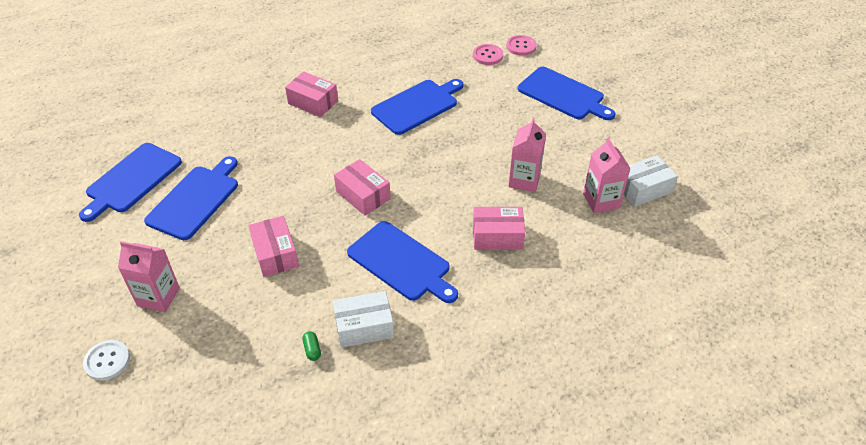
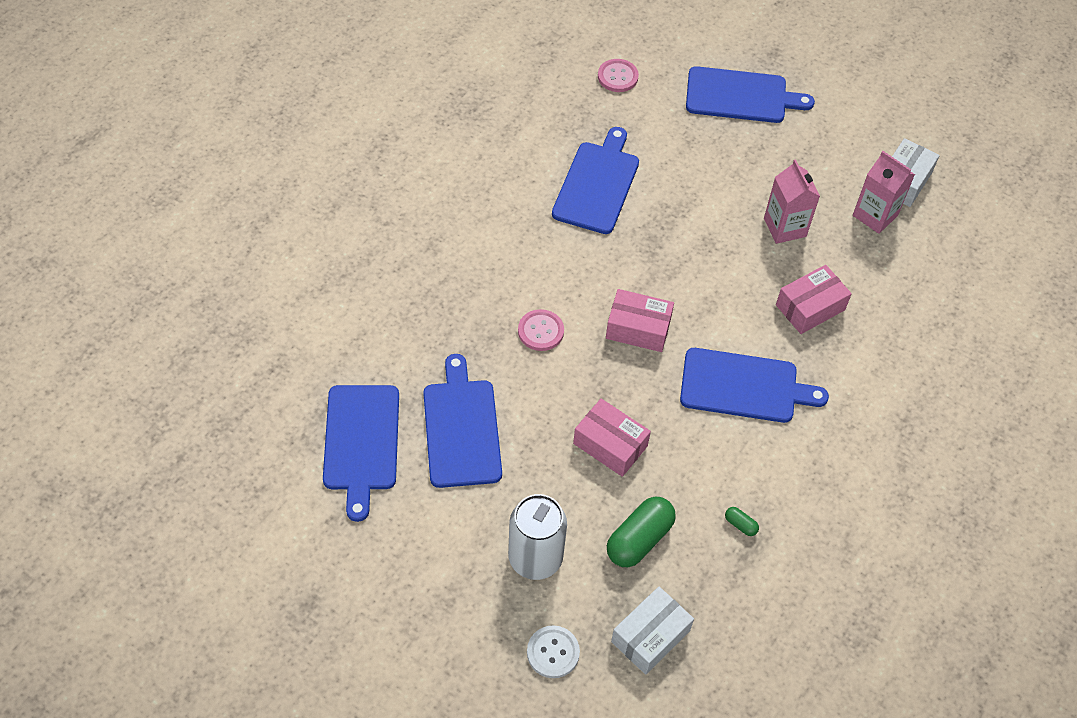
camera: 35 degrees left, 10 degrees up
(158, 297) = (535, 558): pink carton -> white can
(234, 321) = (639, 539): none -> green capsule
(313, 102) = (474, 235): pink box -> none
(364, 327) = (768, 474): white box -> white box (650, 636)
(521, 46) = (644, 46): pink button -> pink button (540, 331)

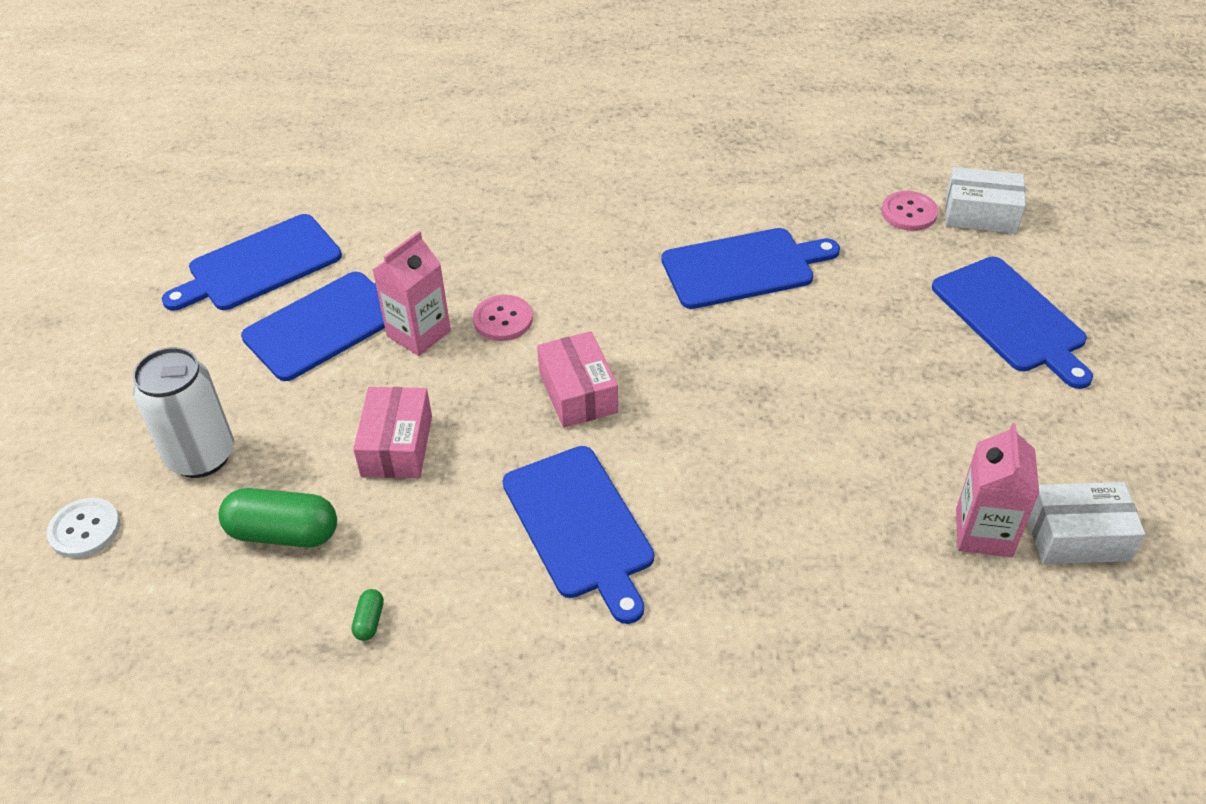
camera: 60 degrees right, 10 degrees down
(650, 636) = (153, 608): white box -> white box (980, 214)
(785, 227) = (861, 451): pink carton -> pink carton (418, 333)
(810, 307) = (763, 534): pink box -> none

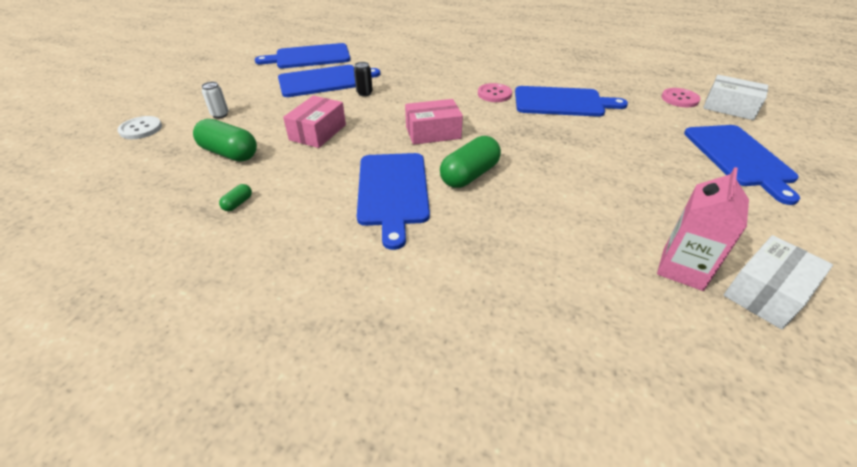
camera: 20 degrees right, 5 degrees down
(201, 456) = (220, 115): white can -> white can, size x0.45
(418, 333) = (364, 93): pink carton -> black can
(503, 319) = (412, 96): pink button -> pink button (494, 94)
(578, 392) = (433, 132): pink box -> pink box turned 75 degrees clockwise
(672, 462) = (470, 175): none -> green capsule
(1077, 536) = (766, 293): white box -> white box turned 60 degrees counterclockwise

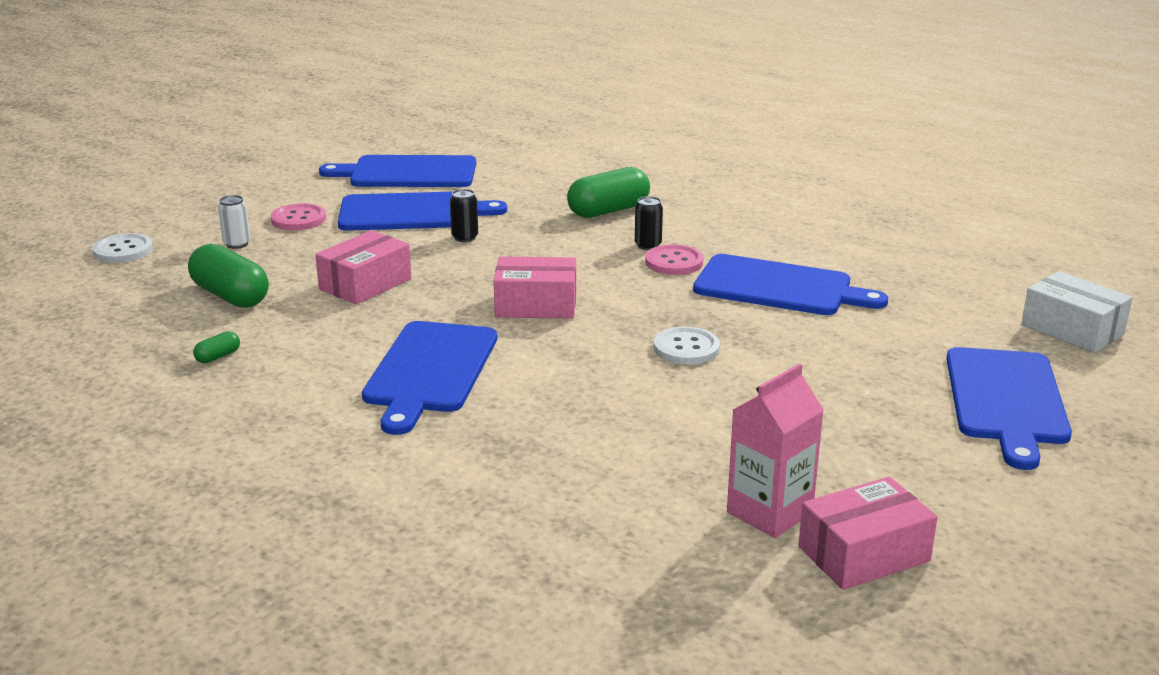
camera: 15 degrees right, 15 degrees down
(470, 175) = (552, 366): green capsule -> green capsule (608, 211)
(473, 85) = (648, 245): none -> black can
(540, 149) = (686, 348): none -> white button
(679, 99) = (994, 306): pink button -> pink button (298, 219)
(766, 293) = (863, 554): white box -> pink box

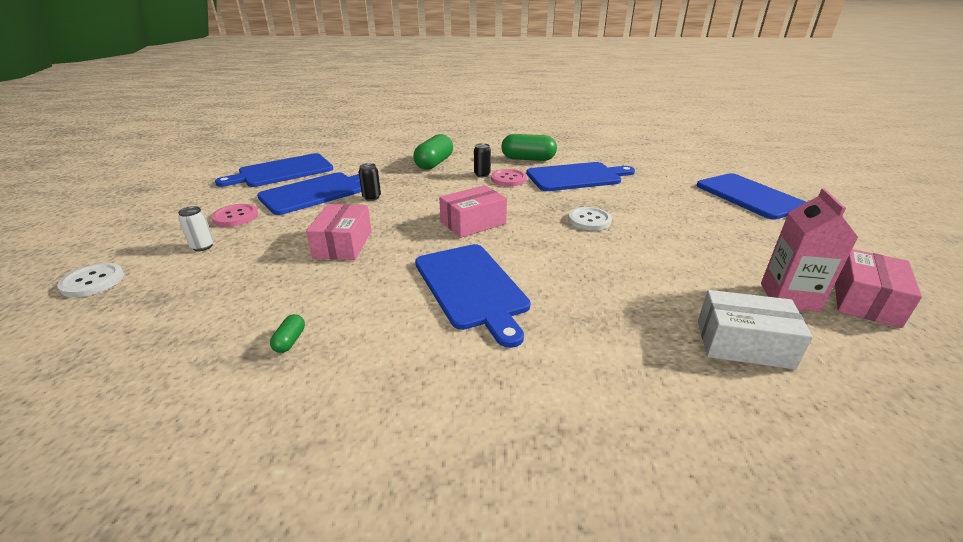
camera: 35 degrees left, 5 degrees up
(230, 296) = (242, 286): green capsule -> green capsule (528, 159)
(1072, 329) = (714, 161): white box -> white box (743, 344)

